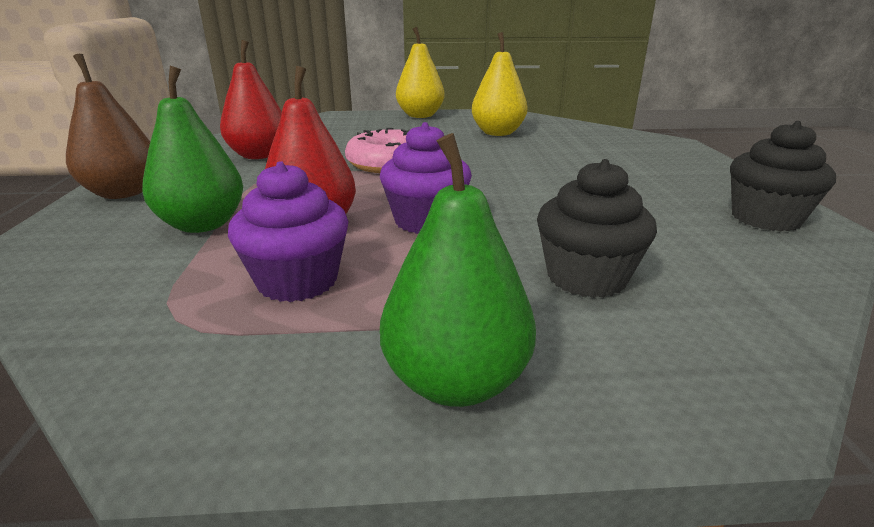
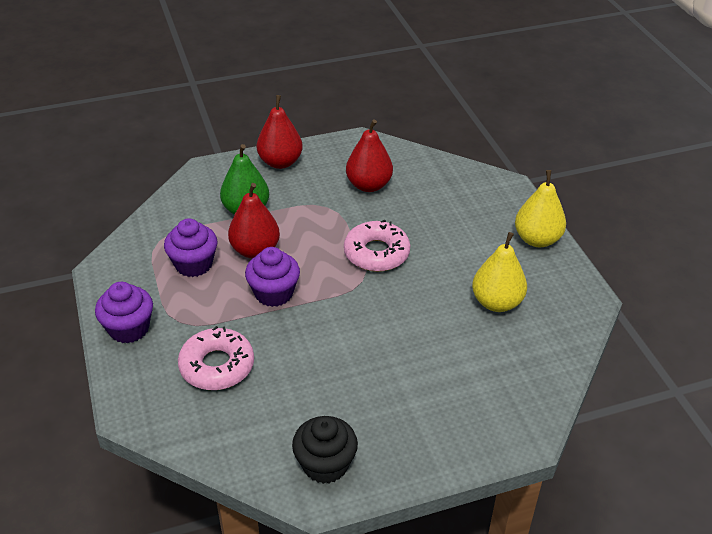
camera: 75 degrees right, 15 degrees up
(124, 193) = (280, 162): brown pear -> red pear
(456, 381) = (129, 329): green pear -> purple cupcake
(586, 277) = (217, 366): black cupcake -> pink donut

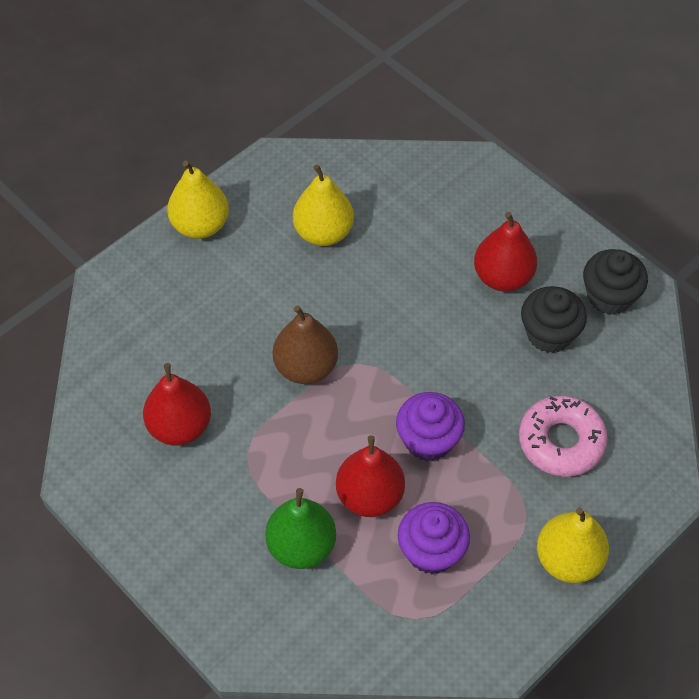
camera: 115 degrees left, 15 degrees up
(129, 329) = (568, 559): purple cupcake -> yellow pear
(280, 162) = (178, 556): red pear -> red pear (502, 277)
(315, 403) = (549, 334): none -> black cupcake
(376, 253) = (306, 367): pink donut -> brown pear

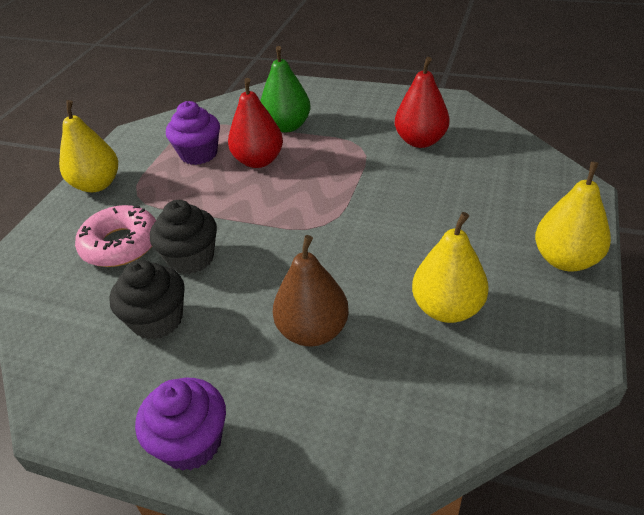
camera: 155 degrees right, 15 degrees down
(306, 367) = (364, 204): brown pear -> brown pear (313, 331)
(428, 440) = (234, 203): purple cupcake -> purple cupcake (191, 442)
(502, 277) = (229, 353): red pear -> none
(609, 296) = (98, 388): black cupcake -> black cupcake (191, 258)

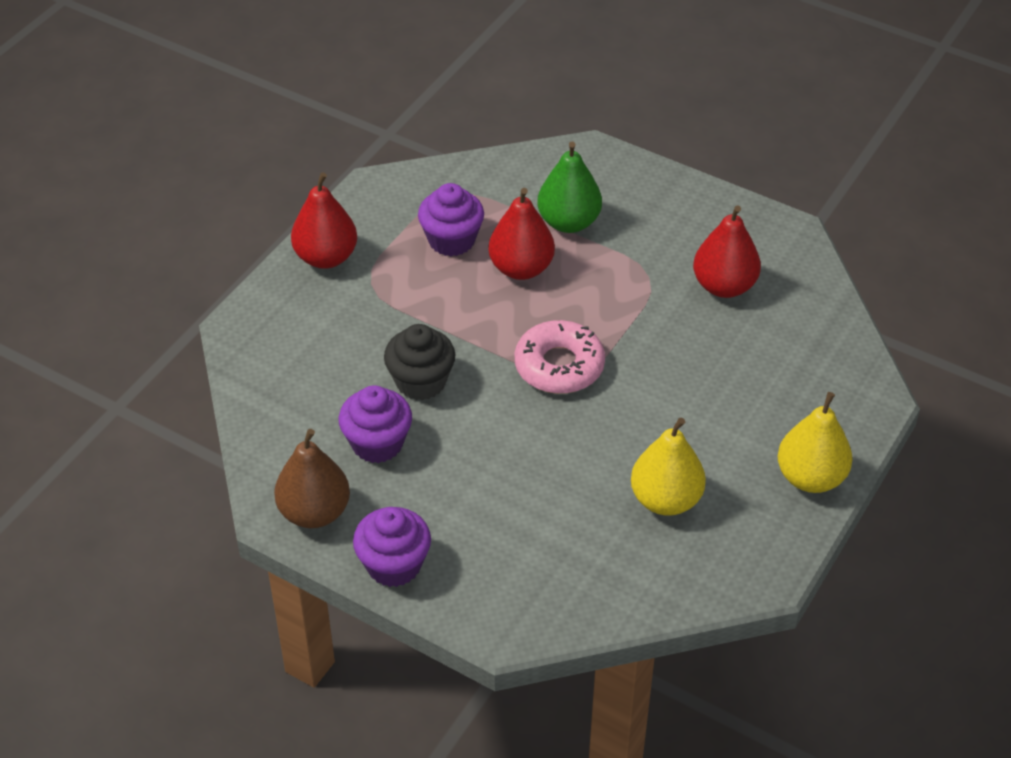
camera: 10 degrees right, 5 degrees up
(97, 184) = (326, 257): yellow pear -> red pear
(121, 244) = (347, 346): pink donut -> pink donut (559, 366)
(157, 320) = (377, 443): black cupcake -> purple cupcake
(313, 331) = (527, 491): brown pear -> brown pear (314, 512)

